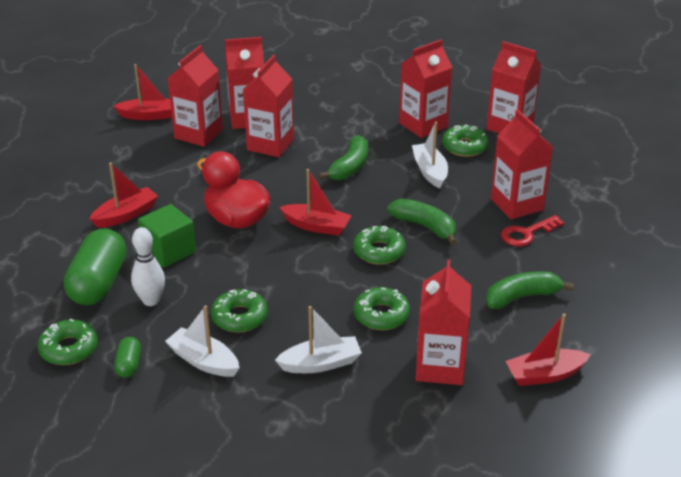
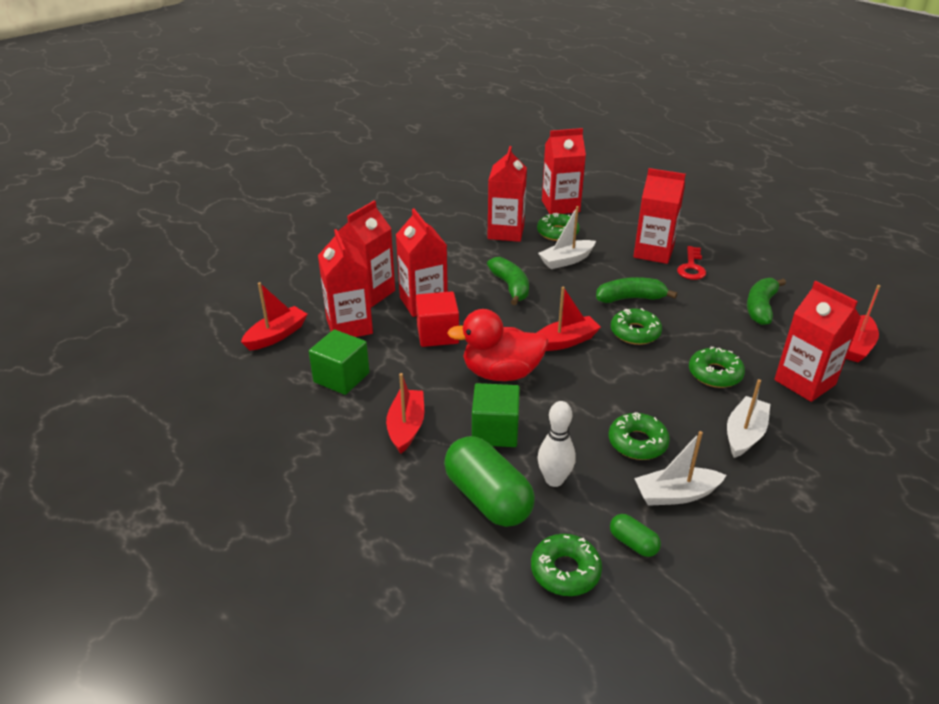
camera: 45 degrees left, 0 degrees up
(141, 163) = (341, 377): none -> green cube
(242, 171) = (437, 334): none -> red cube
(430, 171) = (566, 260): white boat -> white boat turned 60 degrees counterclockwise

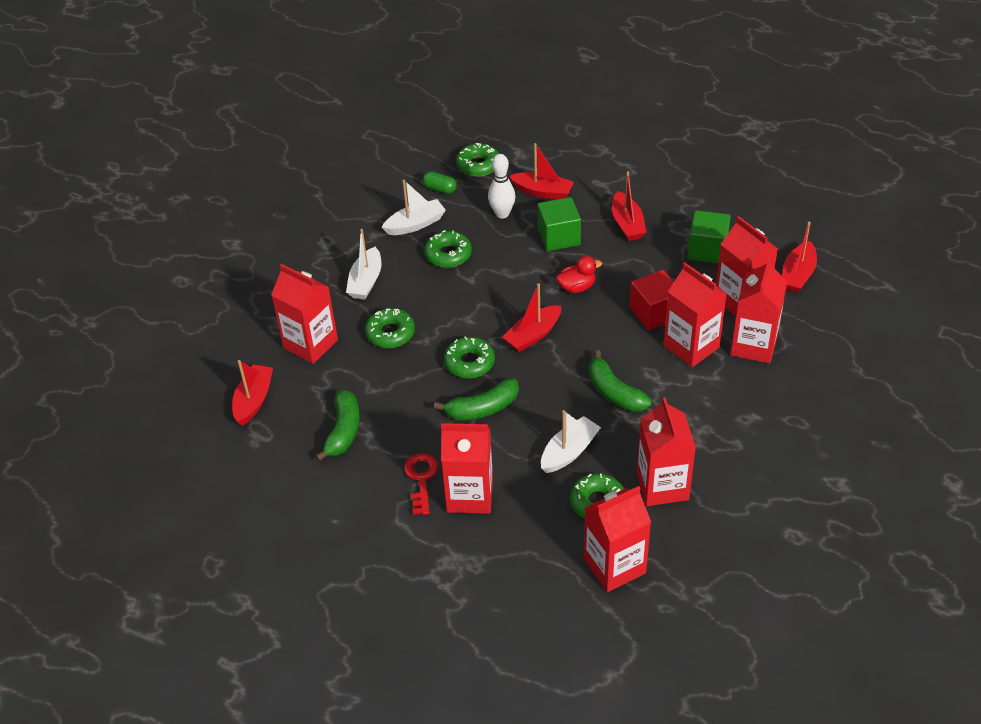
camera: 165 degrees right, 10 degrees up
(488, 498) = (542, 192): green capsule -> red boat
(501, 373) = (577, 287): red duck -> red duck, size x0.54

